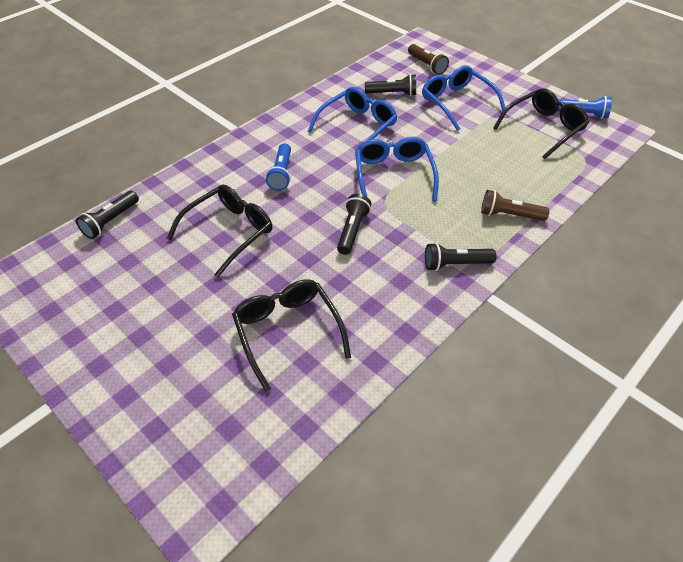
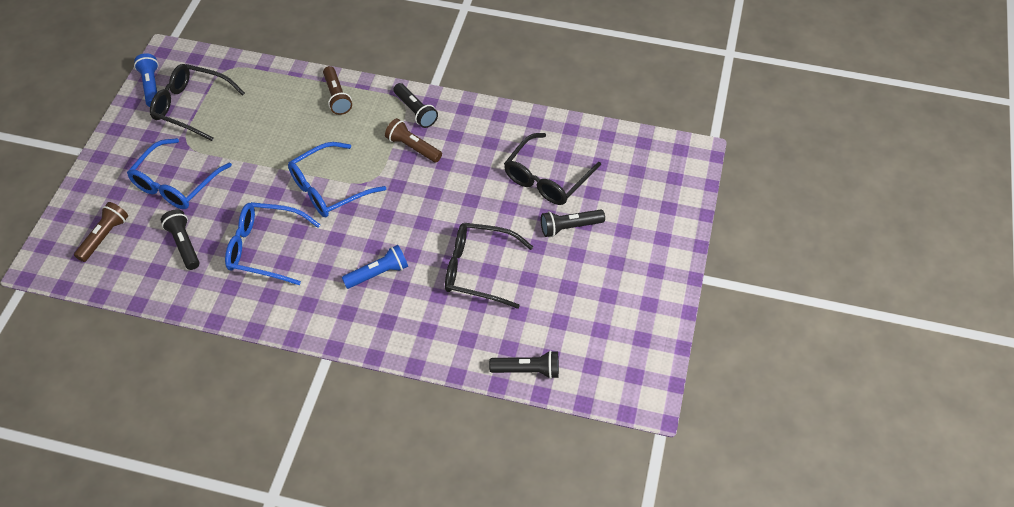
camera: 120 degrees left, 5 degrees up
(352, 230) = (420, 187): black flashlight -> black flashlight (570, 227)
(405, 244) = (413, 147): none -> brown flashlight

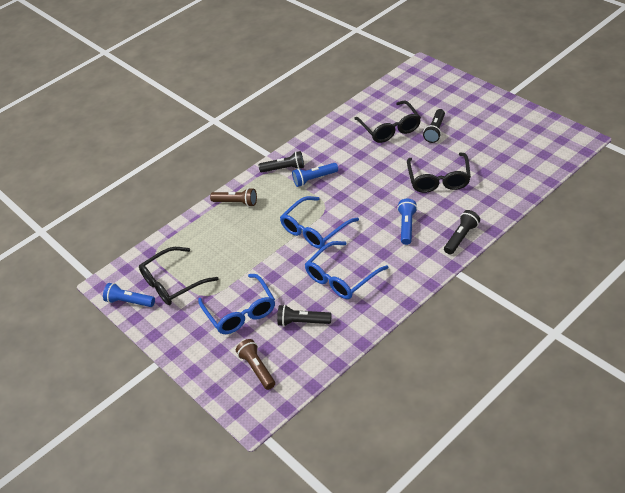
camera: 50 degrees left, 10 degrees down
(329, 188) = (315, 229): blue glasses -> blue glasses turned 45 degrees clockwise
(413, 147) = (314, 179): brown flashlight -> blue flashlight
(479, 270) = (439, 179): black glasses -> black glasses turned 45 degrees counterclockwise
(527, 370) = (529, 182): black flashlight -> black flashlight (461, 237)

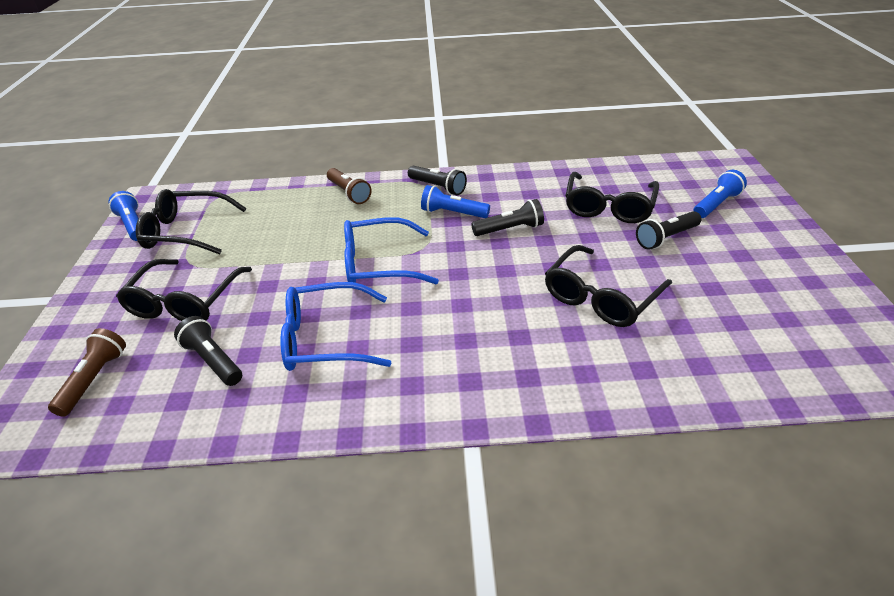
camera: 35 degrees right, 5 degrees down
(240, 311) = (185, 301): blue glasses -> black glasses
(407, 226) = (484, 329): blue flashlight -> blue flashlight (716, 204)
(461, 237) = (538, 395): black flashlight -> black flashlight (509, 229)

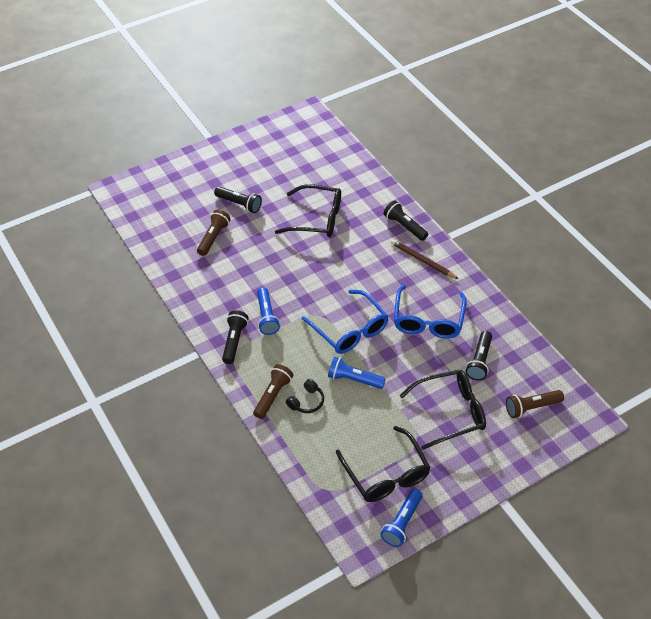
camera: 120 degrees left, 10 degrees up
(319, 210) = (306, 401): none -> black headphones
(326, 339) = (428, 320): blue glasses -> blue glasses turned 45 degrees clockwise
(438, 380) = (422, 261): none -> brown pencil
(509, 229) = (270, 279): black flashlight -> black flashlight (404, 226)
(609, 206) = (213, 238): black glasses -> brown flashlight
(716, 204) = (184, 189): blue flashlight -> blue flashlight (354, 379)

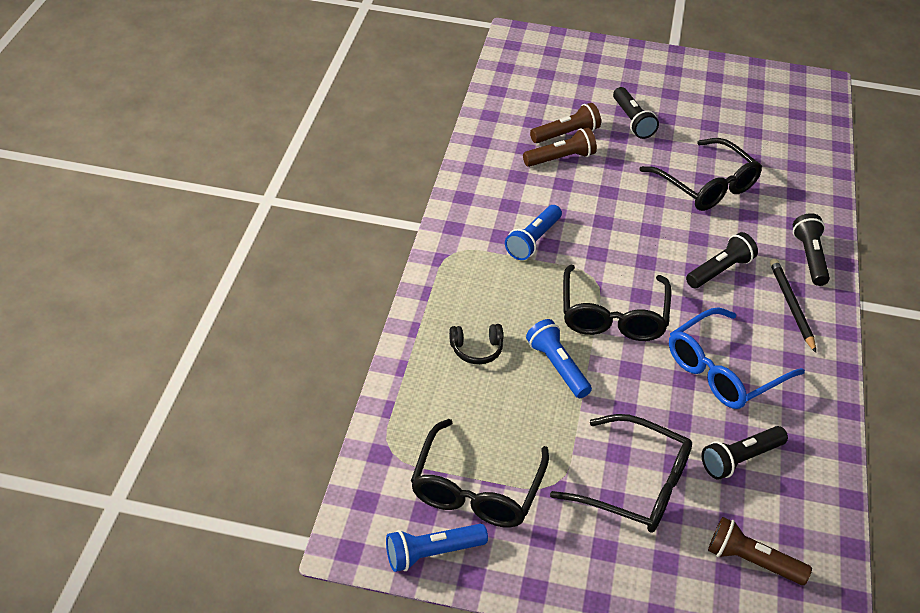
camera: 40 degrees right, 5 degrees down
(234, 341) = (470, 240): black flashlight -> black flashlight (719, 271)
(273, 396) = (447, 318): brown flashlight -> brown flashlight (560, 158)
(349, 329) = (613, 315): blue glasses -> black glasses
(422, 261) = (791, 306): brown pencil -> black pencil

